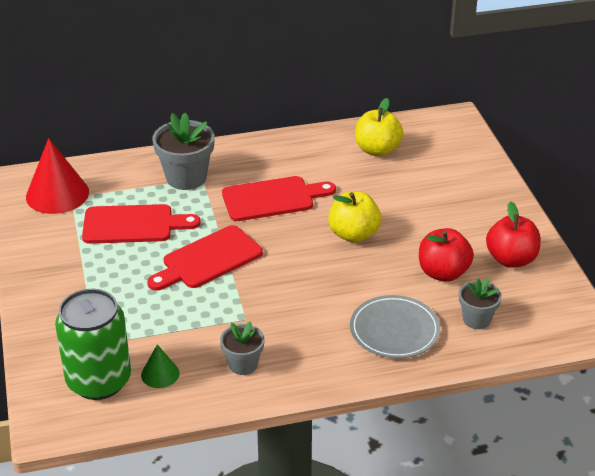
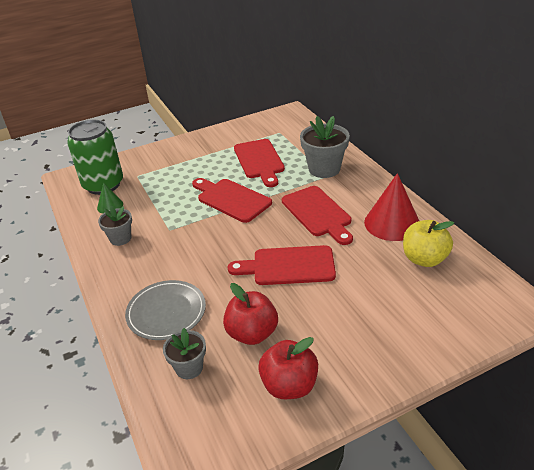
camera: 80 degrees right, 0 degrees up
(57, 194) = (280, 127): red cone -> red cone (392, 223)
(353, 234) = (288, 266): yellow apple -> red cutting board

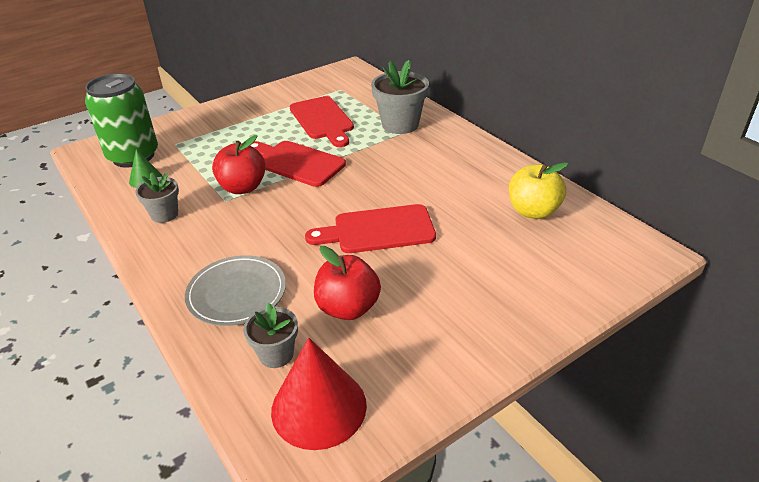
camera: 10 degrees left, 0 degrees up
(289, 385) = (404, 362): red apple -> red apple (243, 187)
(318, 213) = (402, 171): red cutting board -> none
(392, 223) = (489, 176): red cone -> red cone (319, 407)

